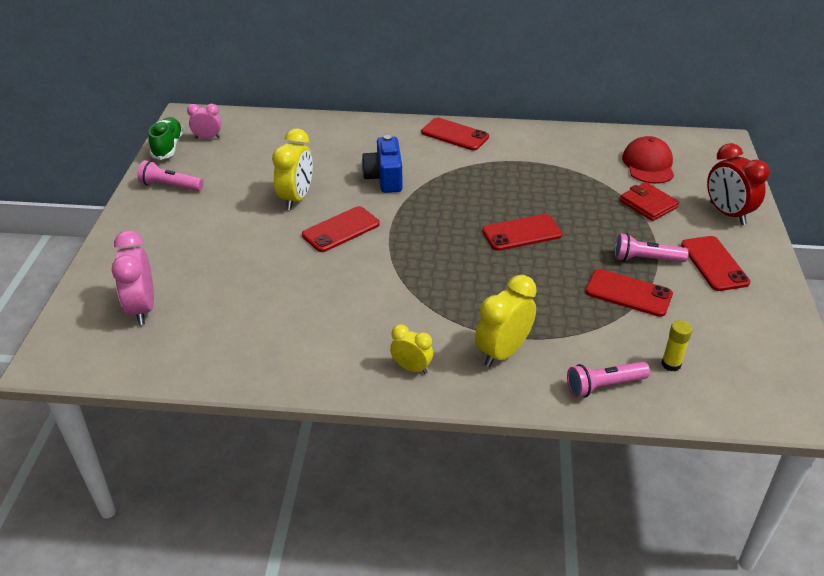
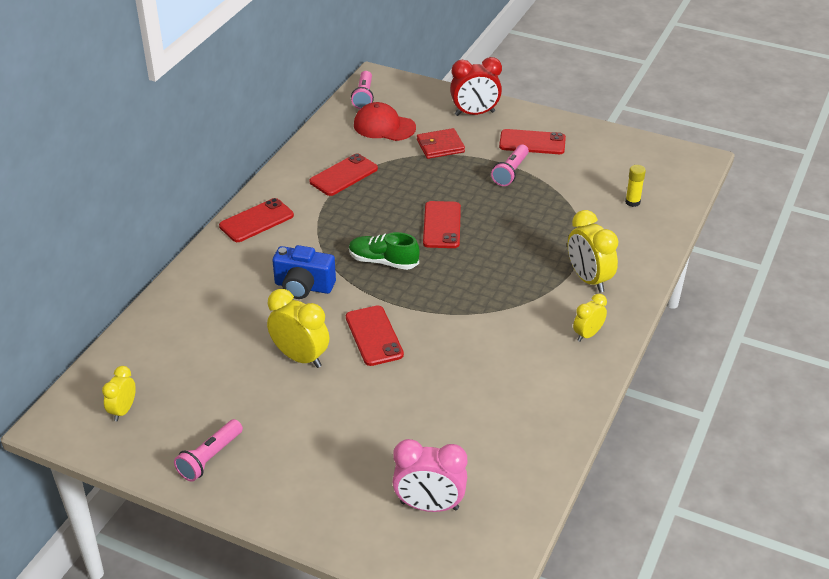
camera: 70 degrees left, 0 degrees up
(168, 147) = (118, 450): green shoe -> green shoe (383, 261)
(208, 138) = (123, 410): pink clock -> yellow clock
(604, 386) = (643, 240): pink flashlight -> pink flashlight (364, 97)
(628, 293) = (547, 195): red phone -> red phone (343, 175)

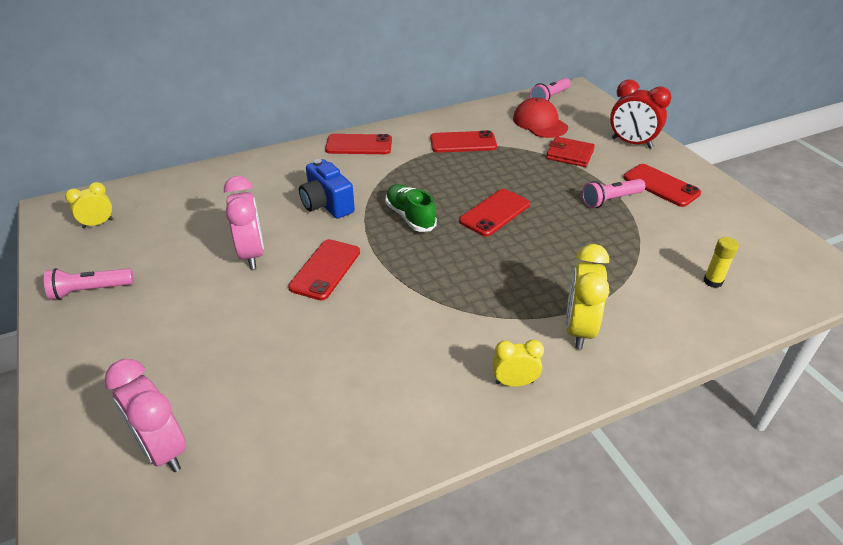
camera: 40 degrees right, 0 degrees up
(300, 357) = (252, 254): yellow clock -> pink clock

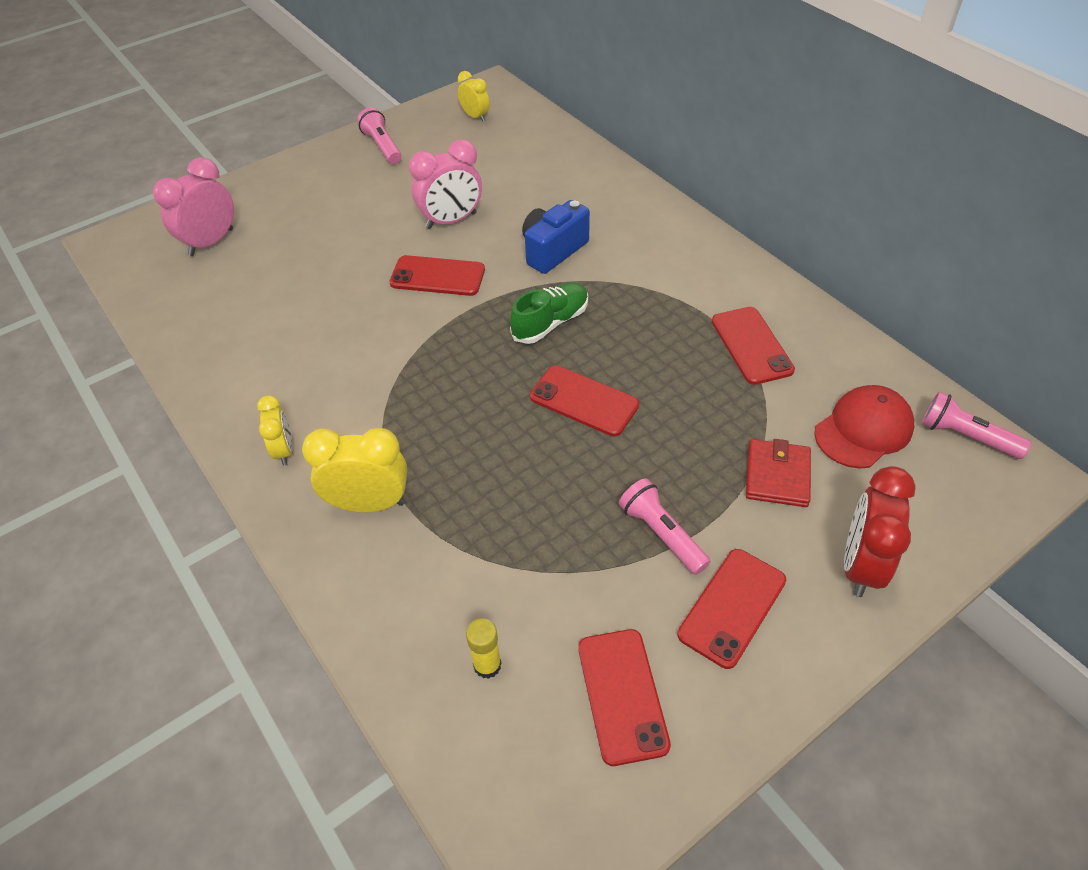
camera: 80 degrees right, 10 degrees up
(359, 145) = (695, 247): red phone -> red phone (622, 695)

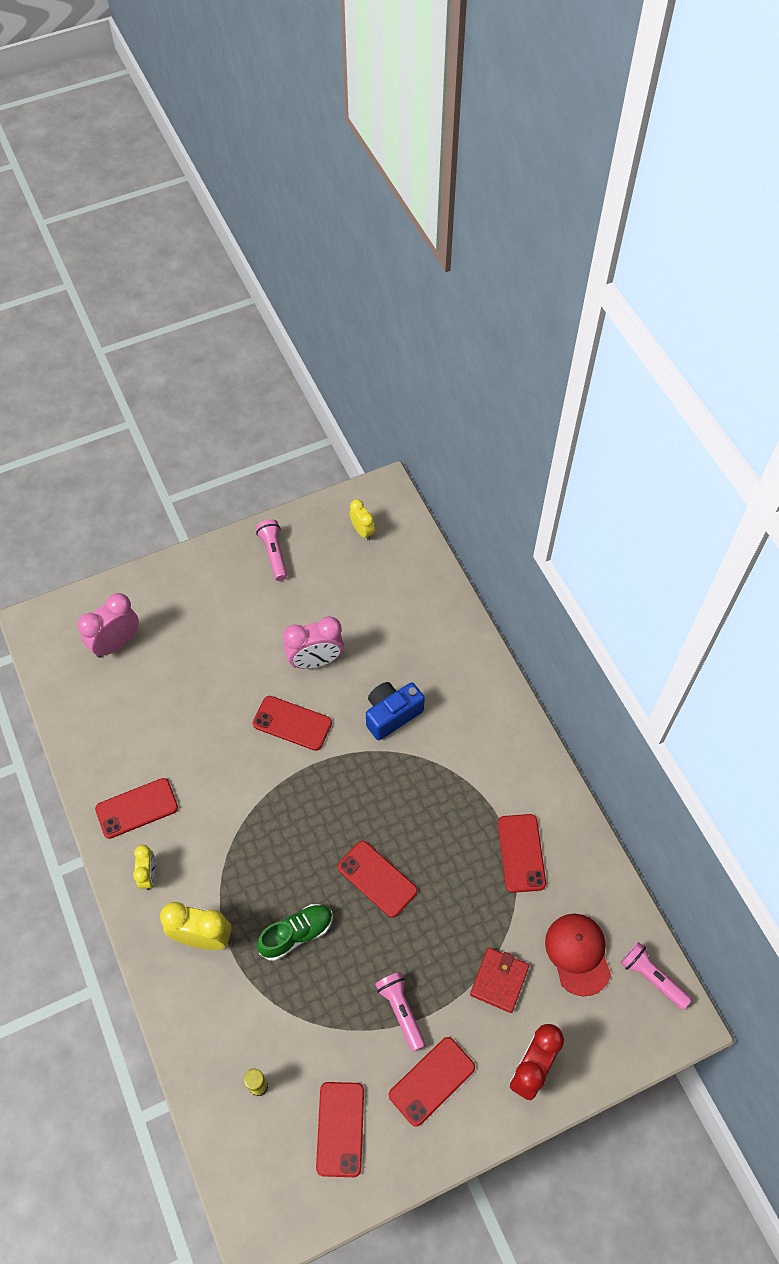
camera: 10 degrees right, 10 degrees up
(258, 386) = (137, 808): none -> red phone
(550, 323) = (370, 794): green shoe -> green shoe (296, 934)
(863, 429) = (578, 954): red cap -> red cap turned 75 degrees counterclockwise

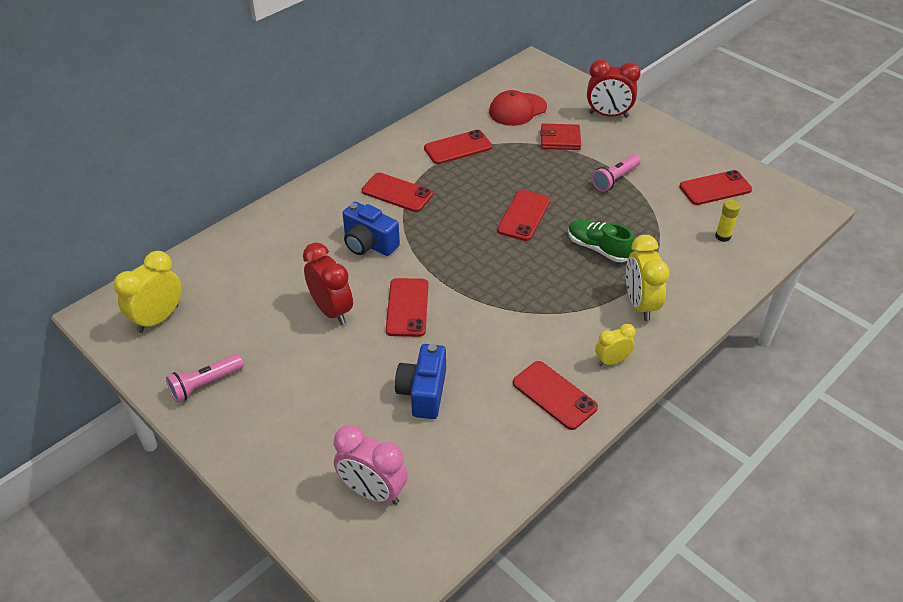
camera: 110 degrees left, 15 degrees down
(190, 706) = (423, 392): none -> blue camera
(315, 661) = (331, 310): pink clock -> red clock
(362, 531) = (158, 318): yellow clock -> yellow clock, size x1.67
(432, 1081) = (650, 154): red phone -> red phone (397, 193)
(652, 978) = (513, 78): pink flashlight -> none

